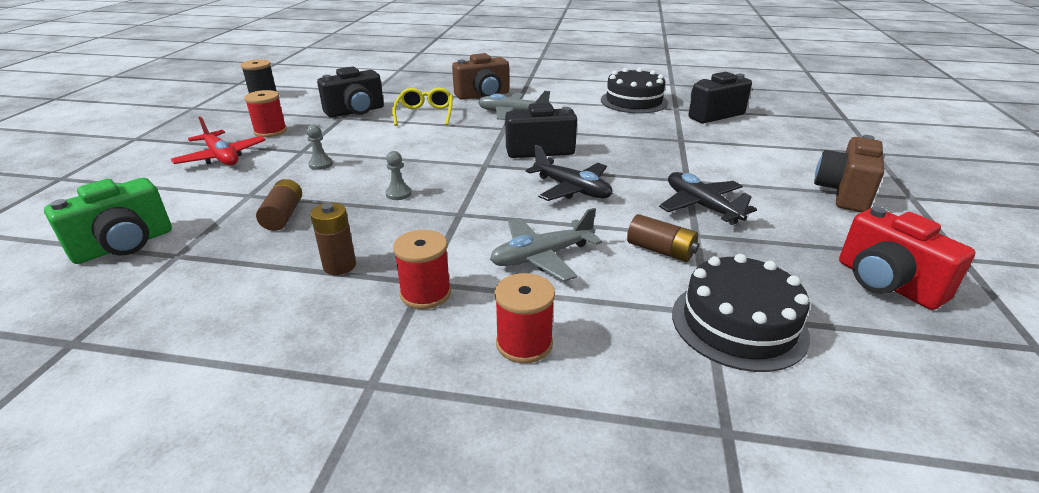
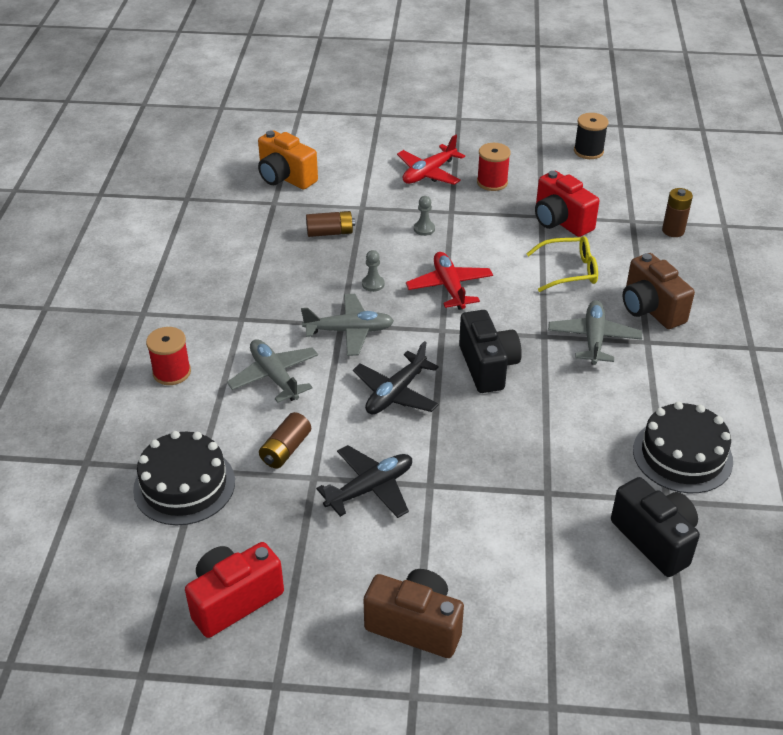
camera: 85 degrees right, 10 degrees up
(124, 245) = (285, 178): green camera -> orange camera
(339, 266) = (261, 275): brown battery -> brown battery (673, 231)
(355, 111) = (560, 221): black camera -> red camera
(423, 158) = (449, 287): none -> red plane
(425, 293) = (227, 321): red spool -> none
(473, 209) = (349, 331): none -> grey plane

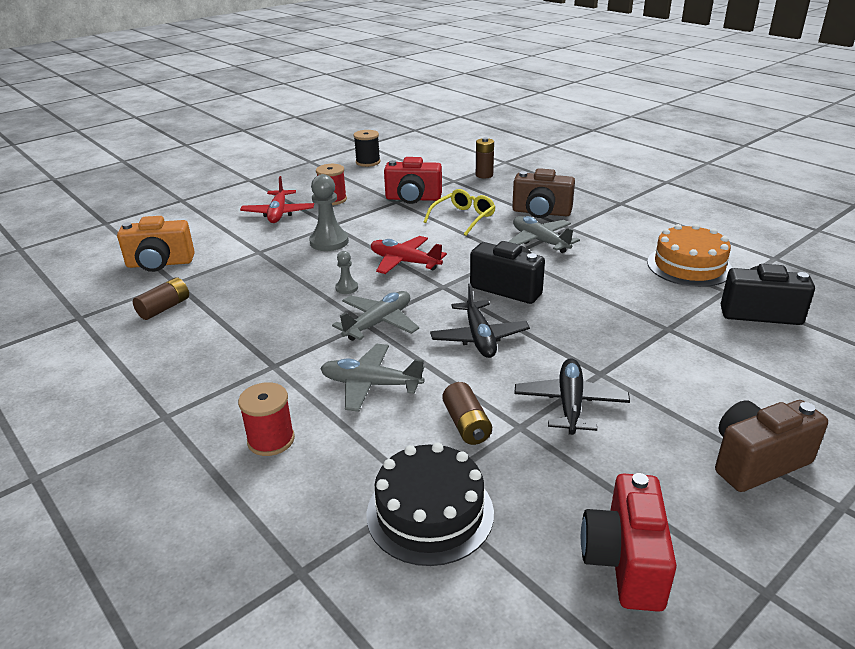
camera: 45 degrees left, 10 degrees down
(330, 232) = (258, 277): brown battery -> brown battery (164, 308)
(424, 229) = (329, 242): grey pawn -> grey pawn, size x1.91
(682, 455) = (689, 266): black cake -> orange cake

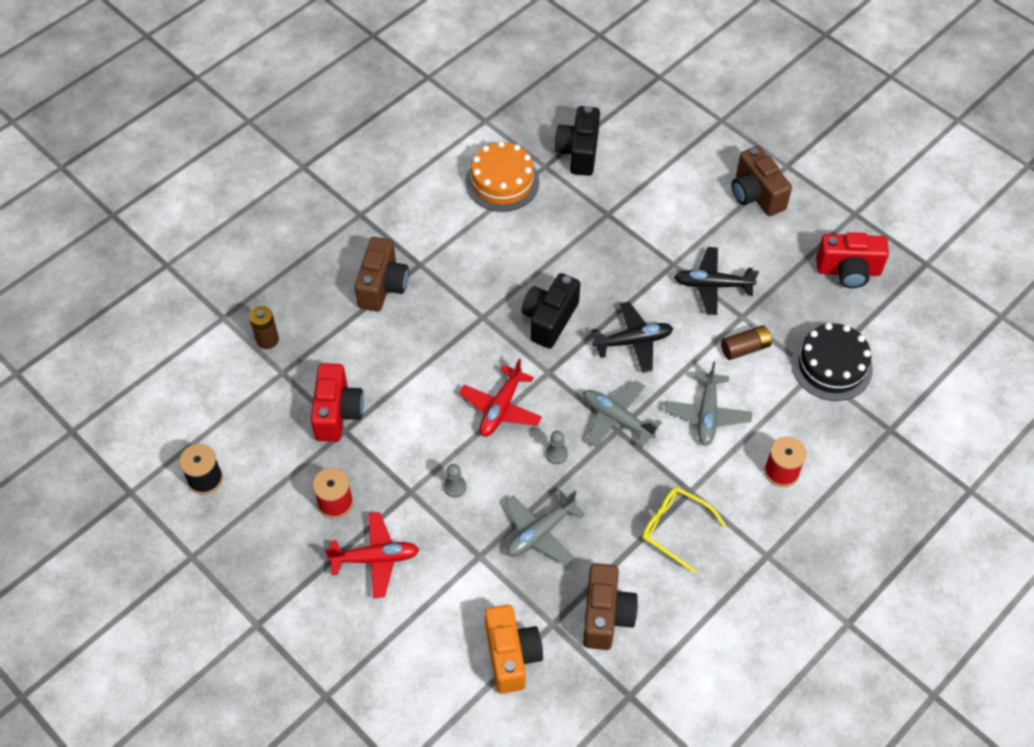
camera: 95 degrees left, 25 degrees up
(164, 308) = (606, 615): brown battery -> brown camera
(329, 242) = (454, 487): grey pawn -> grey pawn, size x0.52
(463, 218) = (394, 359): yellow glasses -> yellow glasses (674, 528)
(540, 241) = (452, 291): grey plane -> grey plane (540, 532)

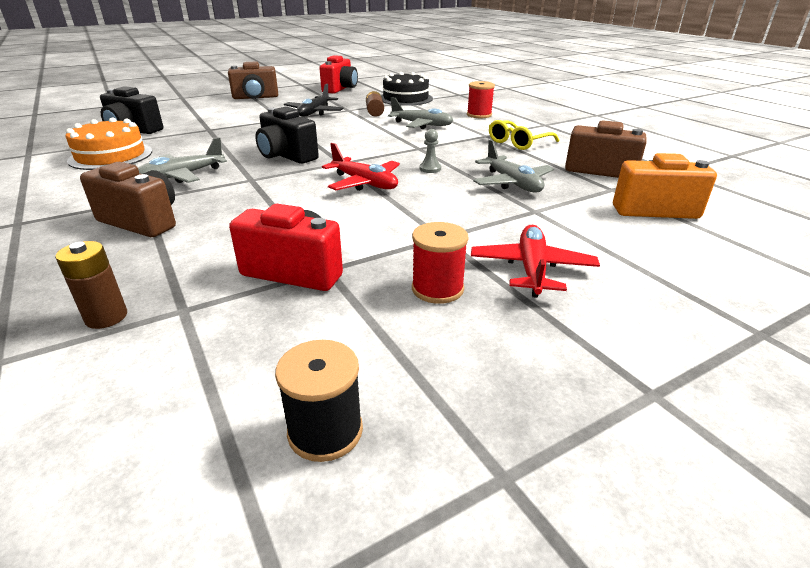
camera: 75 degrees left, 25 degrees down
(454, 487) = (446, 213): grey pawn -> none
(617, 419) = (408, 147): grey plane -> grey plane (182, 176)
(633, 341) = (339, 135): black plane -> none

